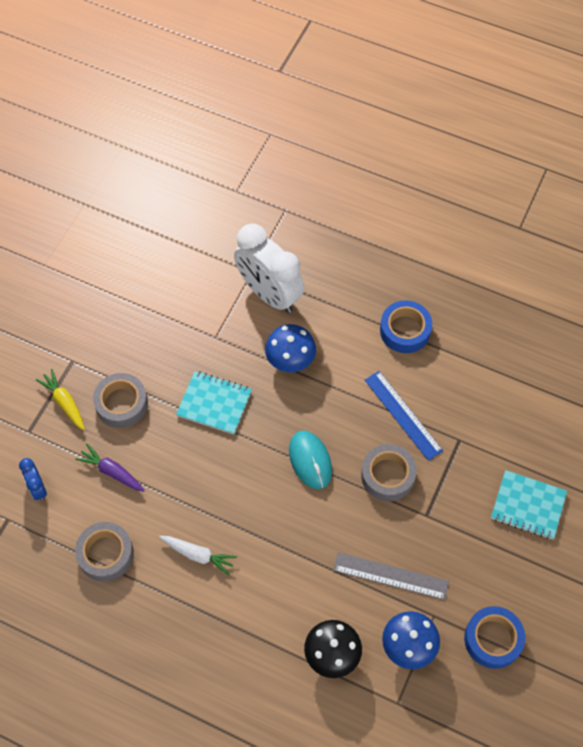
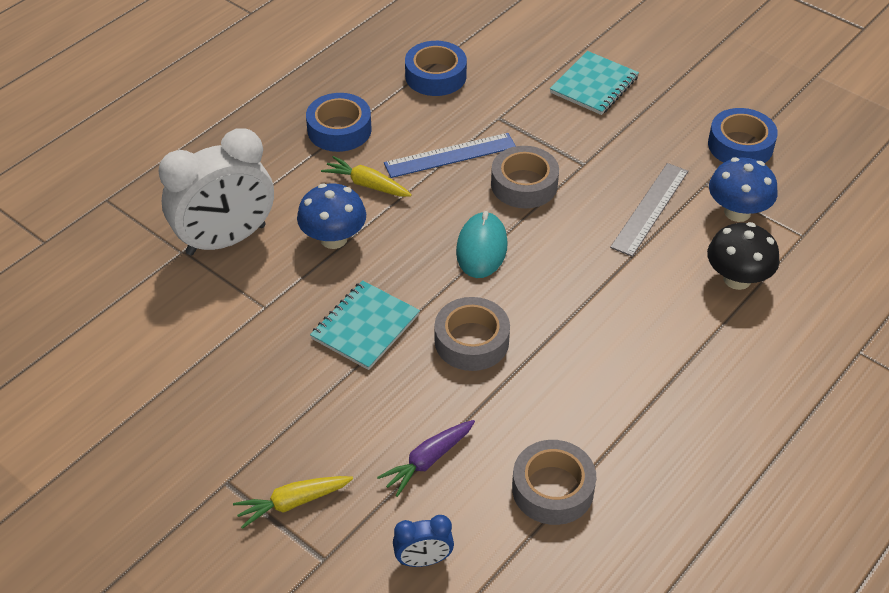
camera: 75 degrees left, 15 degrees down
(121, 404) = (324, 431): grey tape -> grey tape (471, 341)
(198, 555) = (580, 384): white carrot -> none
(310, 460) = (481, 248): turquoise mouse -> turquoise mouse turned 75 degrees counterclockwise
(352, 366) = (367, 184): none -> yellow carrot
(493, 381) = (435, 76): none -> blue tape

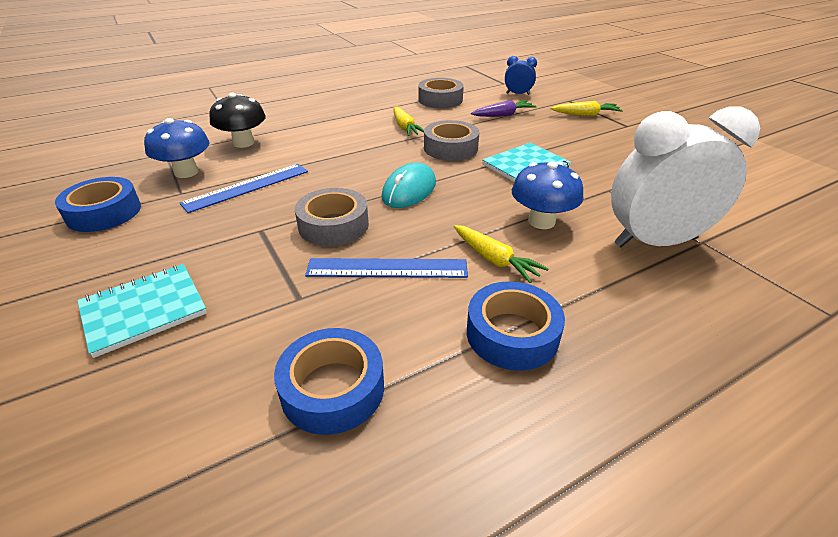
camera: 160 degrees left, 10 degrees down
(558, 376) = (405, 127): none -> yellow carrot
(650, 209) = (247, 187): grey ruler -> blue ruler

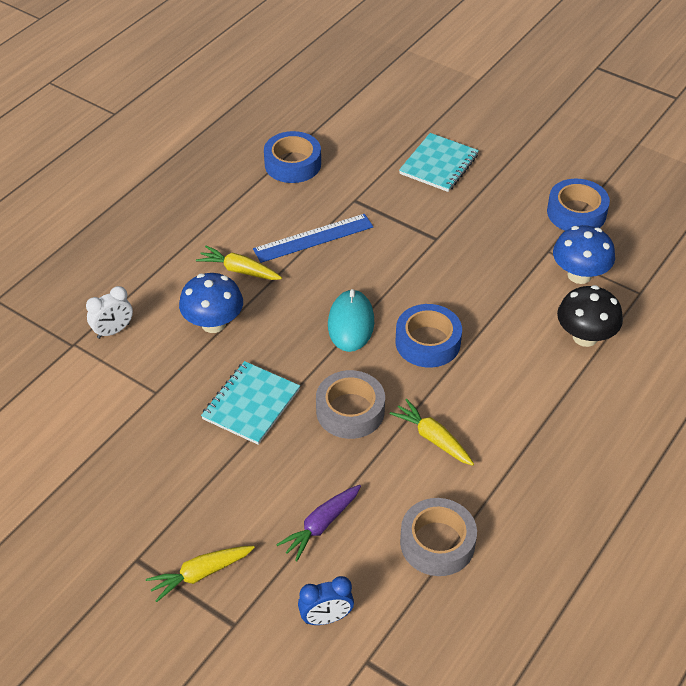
camera: 155 degrees right, 10 degrees up
(247, 187) = (501, 277): blue ruler -> none
(333, 225) = (384, 261): grey tape -> none
(512, 334) = (208, 220): blue tape -> blue tape (427, 342)
(655, 242) = (113, 331): white clock -> white clock, size x0.45

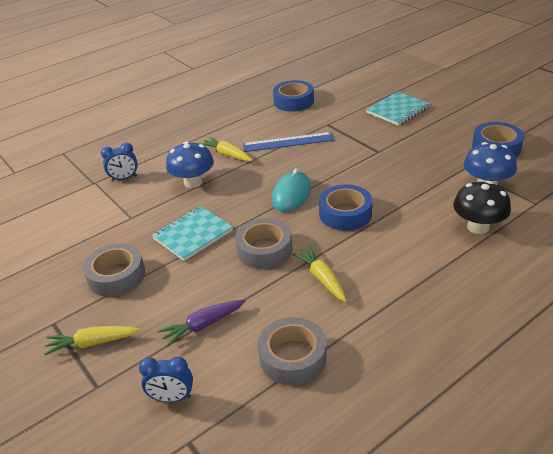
camera: 20 degrees right, 10 degrees down
(113, 331) = (124, 178): white clock -> blue clock
(182, 481) = (116, 276): none -> grey tape

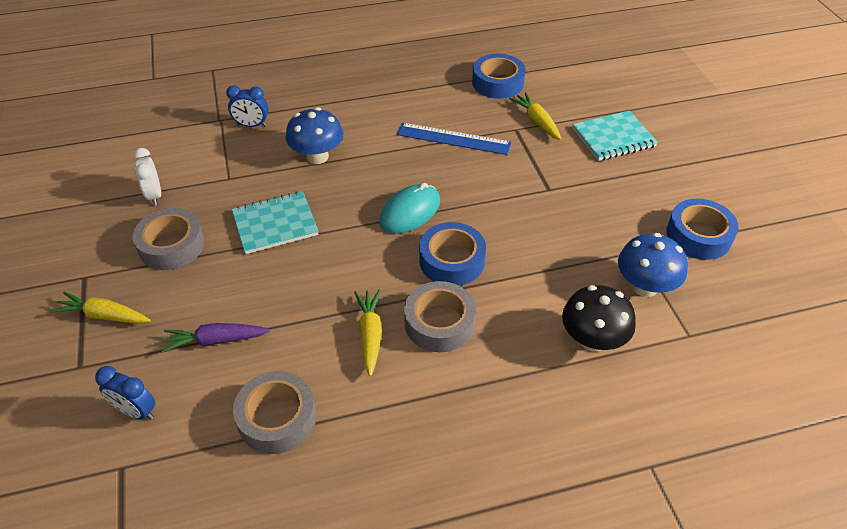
camera: 20 degrees right, 10 degrees up
(75, 248) = (154, 195): none -> white clock
(227, 154) = (376, 132): yellow carrot -> yellow carrot (537, 121)
(264, 250) = (335, 273): grey tape -> grey tape (439, 323)

